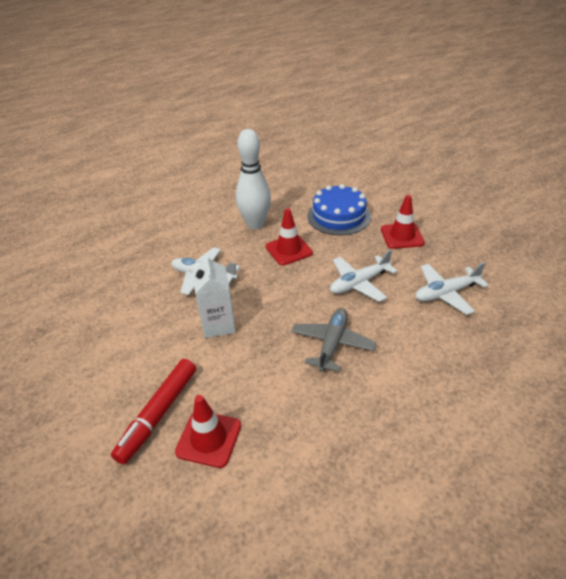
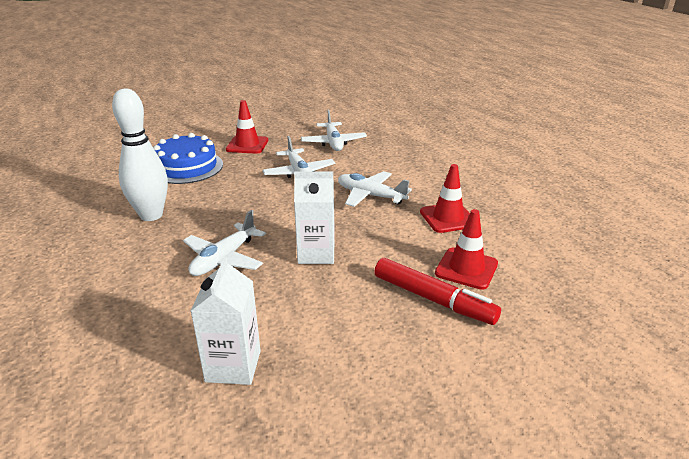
camera: 80 degrees left, 10 degrees down
(88, 312) = (233, 366): none -> white carton
(289, 250) = (220, 200): red traffic cone -> red traffic cone (448, 218)
(332, 344) = (370, 196): grey plane -> white plane

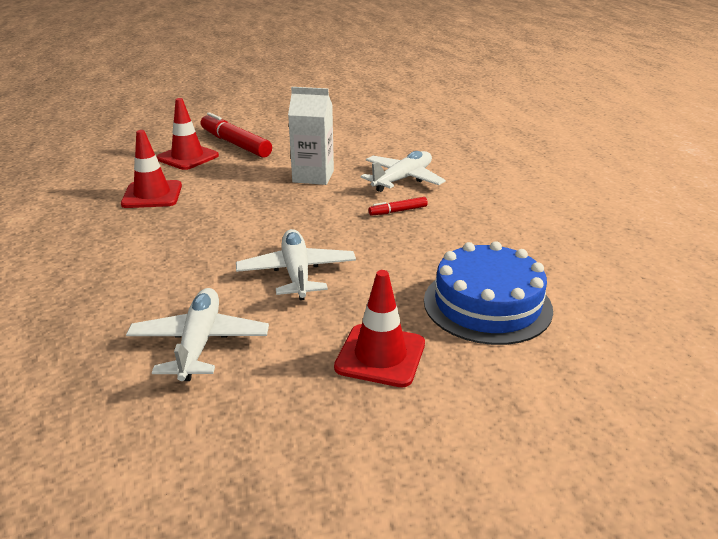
camera: 170 degrees left, 0 degrees up
(151, 215) = (500, 226): white bowling pin -> none
(232, 221) = (398, 211): none -> red marker
(233, 366) = (389, 128): white carton -> none
(370, 196) = (216, 227): white plane -> none

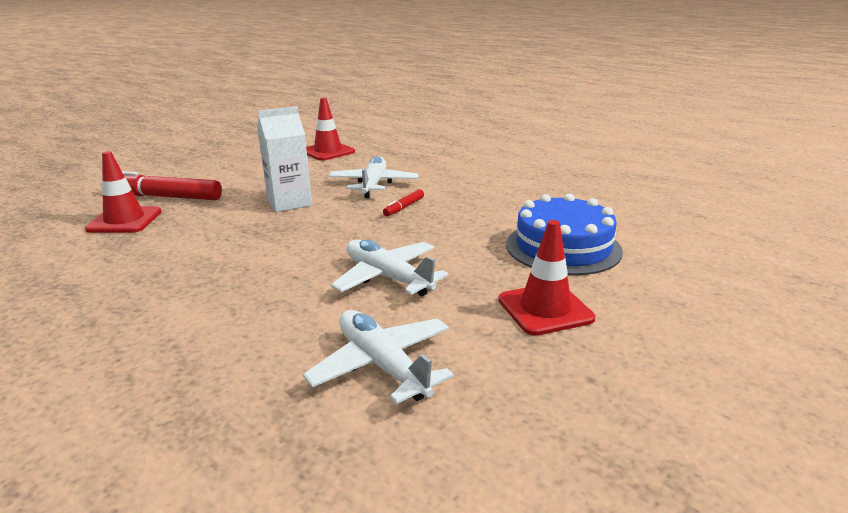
camera: 35 degrees left, 5 degrees down
(152, 195) = (131, 263): red traffic cone -> red traffic cone (328, 152)

